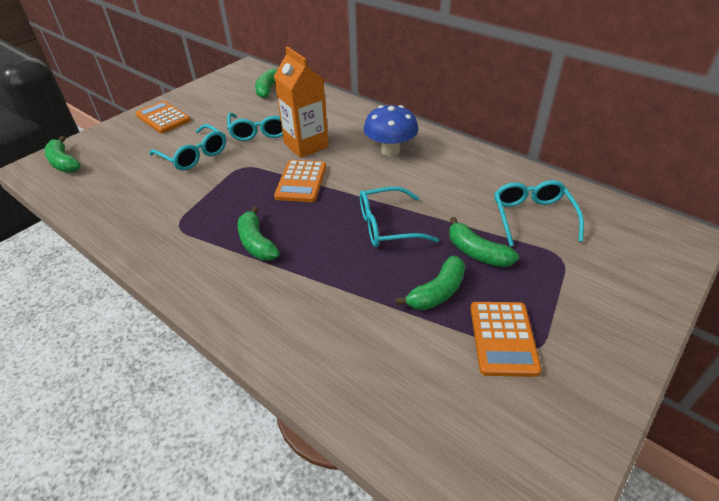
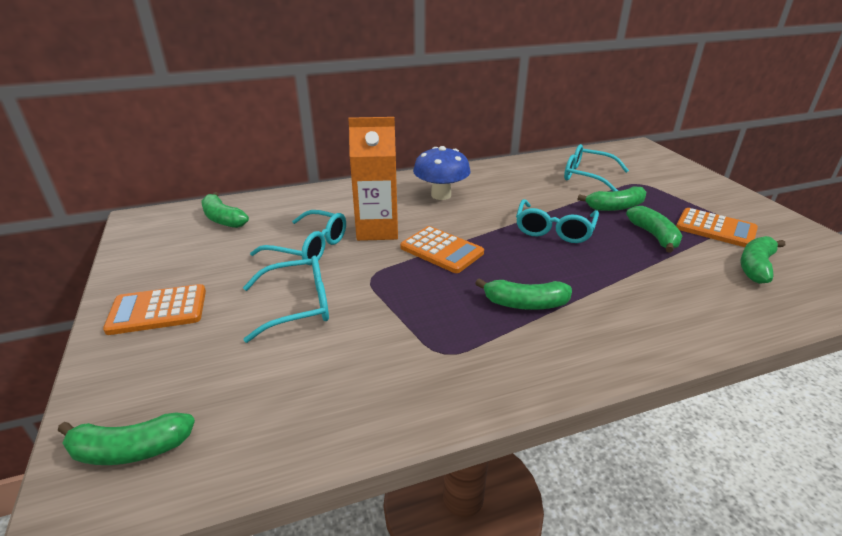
camera: 60 degrees left, 10 degrees down
(438, 382) = (756, 267): none -> green banana

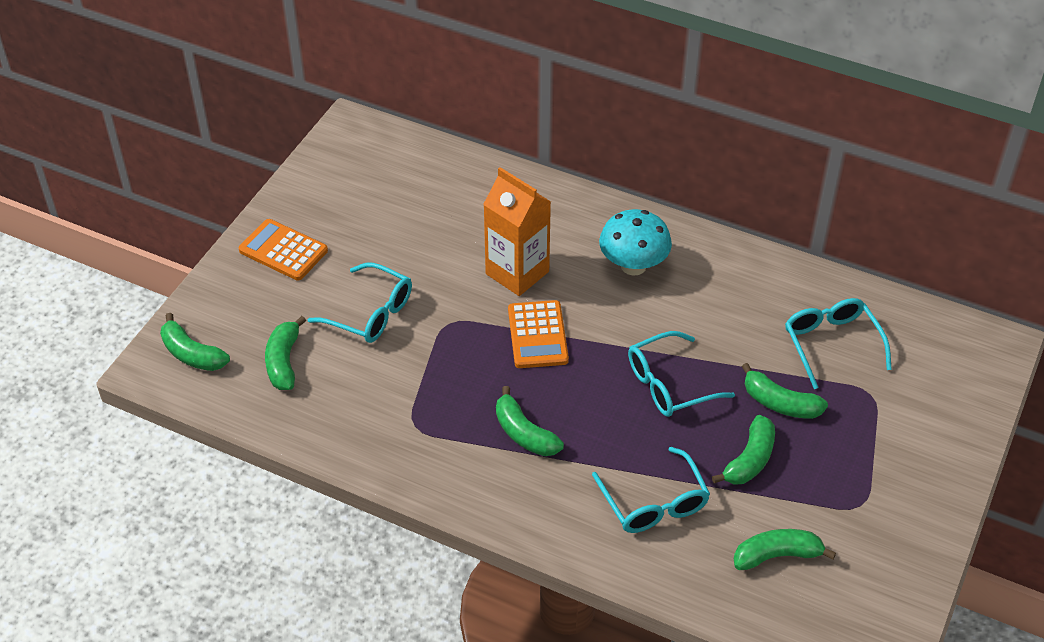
camera: 45 degrees right, 15 degrees up
(223, 219) = (412, 170): green banana -> green banana (284, 362)
(309, 247) = (441, 256): turquoise glasses -> turquoise glasses (654, 503)
(441, 195) = (633, 265): blue mushroom -> turquoise mushroom
(715, 229) = (828, 499): orange calculator -> none

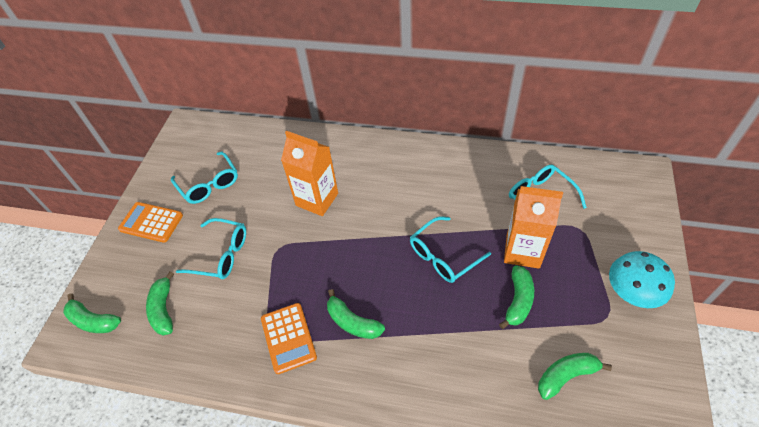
camera: 10 degrees left, 5 degrees up
(537, 335) = (342, 242): orange calculator -> orange calculator (288, 338)
(633, 265) = (393, 176): turquoise mushroom -> turquoise mushroom (631, 293)
(654, 503) = (463, 355): turquoise glasses -> turquoise glasses (209, 184)
(780, 403) = (522, 251): green banana -> orange carton

